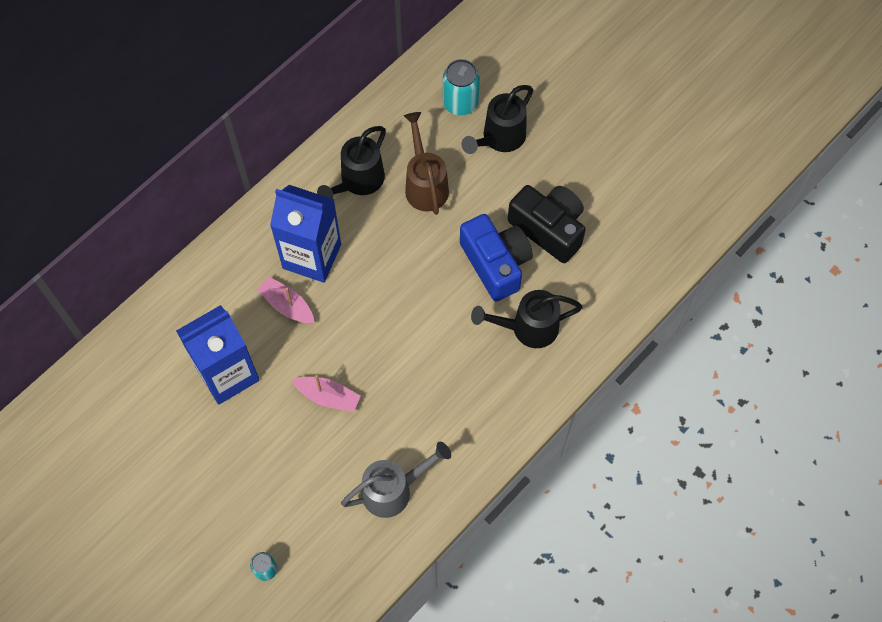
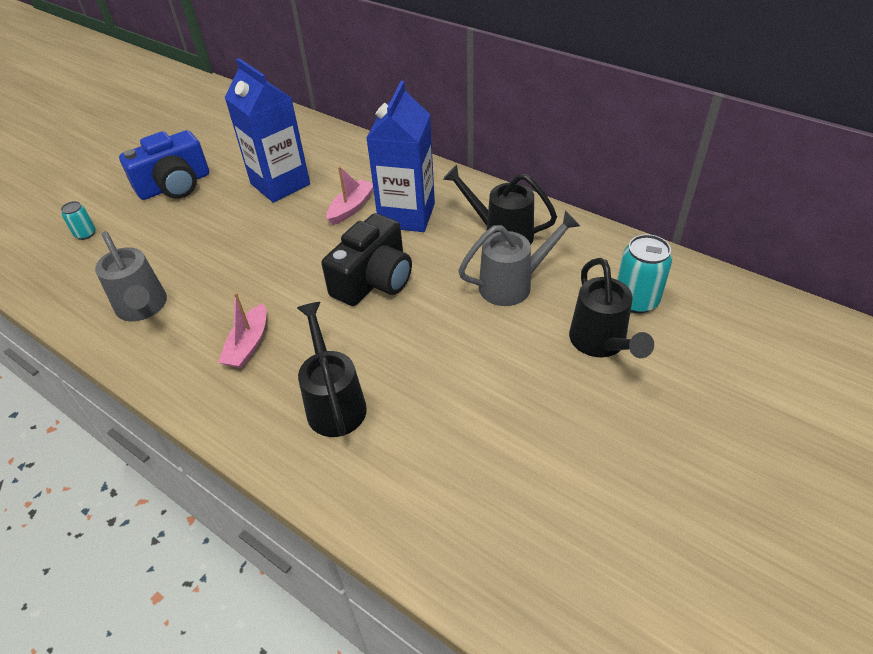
camera: 85 degrees right, 20 degrees down
(328, 397) = (253, 247): pink boat -> pink boat (248, 344)
(425, 185) = (513, 285): brown watering can -> grey watering can
(496, 263) = (421, 360): blue camera -> blue camera (175, 185)
(499, 138) = (601, 343): black watering can -> black watering can turned 135 degrees counterclockwise
(548, 228) = (482, 409): black camera -> black camera (374, 280)

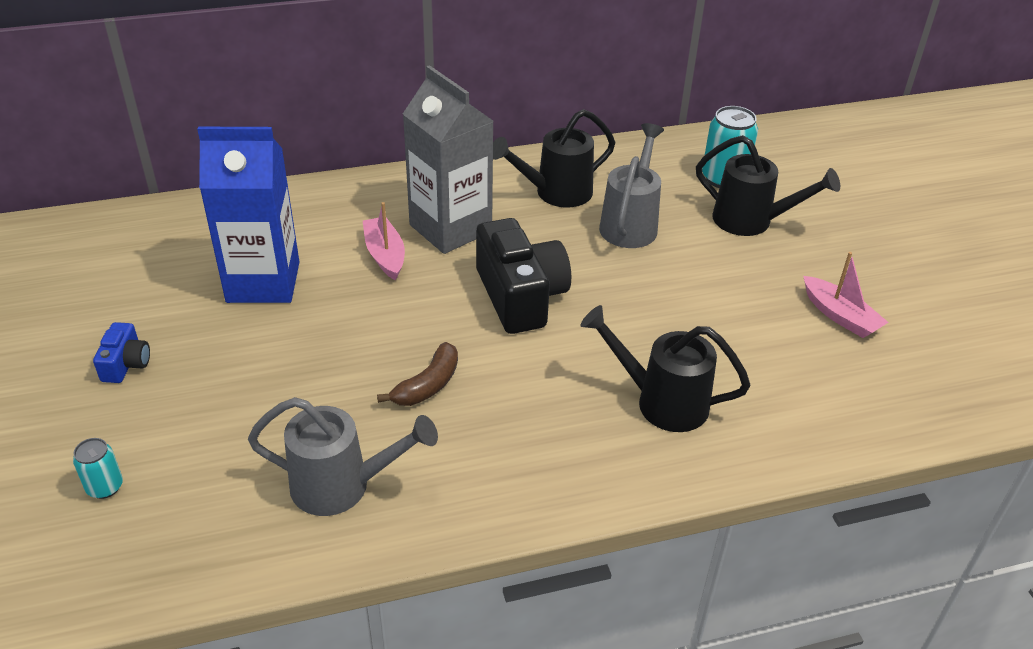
camera: 55 degrees left, 5 degrees down
(175, 185) = (126, 364): blue camera -> blue camera, size x0.48
(248, 344) = (512, 425): pink boat -> pink boat (840, 316)
(252, 291) = (428, 385): none -> brown banana
(407, 215) = (450, 228): blue carton -> grey carton

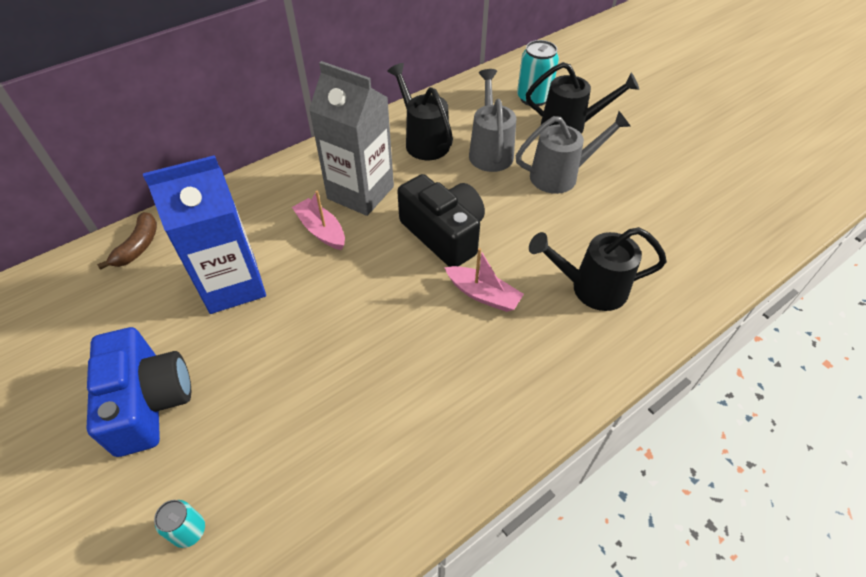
camera: 20 degrees left, 10 degrees up
(126, 364) = (149, 402): blue camera -> blue camera, size x2.08
(342, 486) = (395, 449): grey watering can -> grey watering can (560, 176)
(428, 385) = (415, 333): brown banana -> brown banana (138, 246)
(556, 193) = (423, 141): black watering can -> black watering can turned 105 degrees clockwise
(840, 316) = (667, 182): pink boat -> pink boat (483, 294)

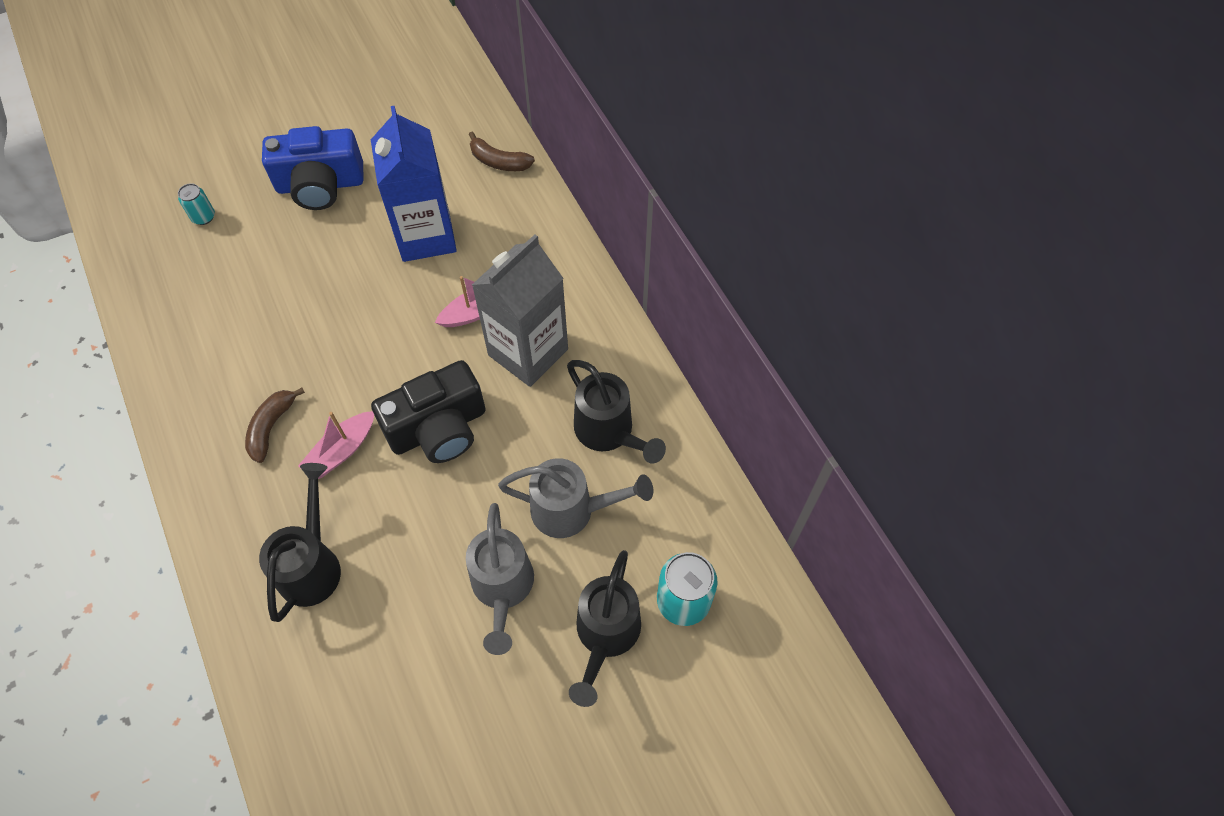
camera: 100 degrees right, 10 degrees up
(423, 141) = (609, 432): black watering can -> black watering can turned 75 degrees clockwise
(474, 357) = (271, 427): none -> brown banana

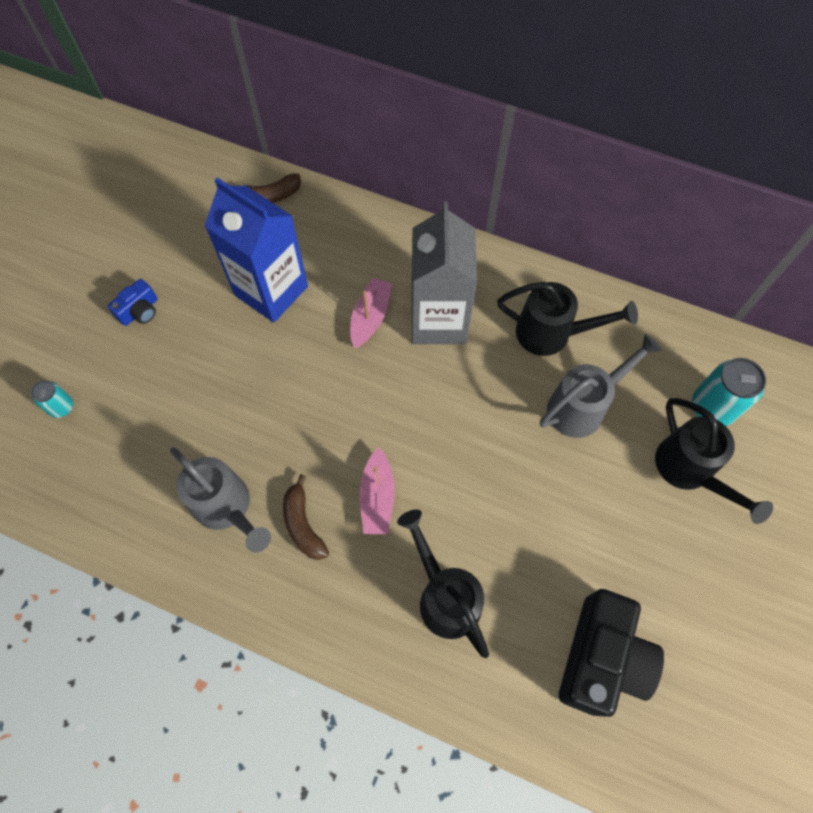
camera: 40 degrees left, 5 degrees up
(320, 185) = (140, 311): blue camera -> blue camera, size x0.48
(438, 428) = (432, 424): black camera -> black camera (601, 658)
(502, 588) = (593, 497): grey watering can -> grey watering can (227, 508)

